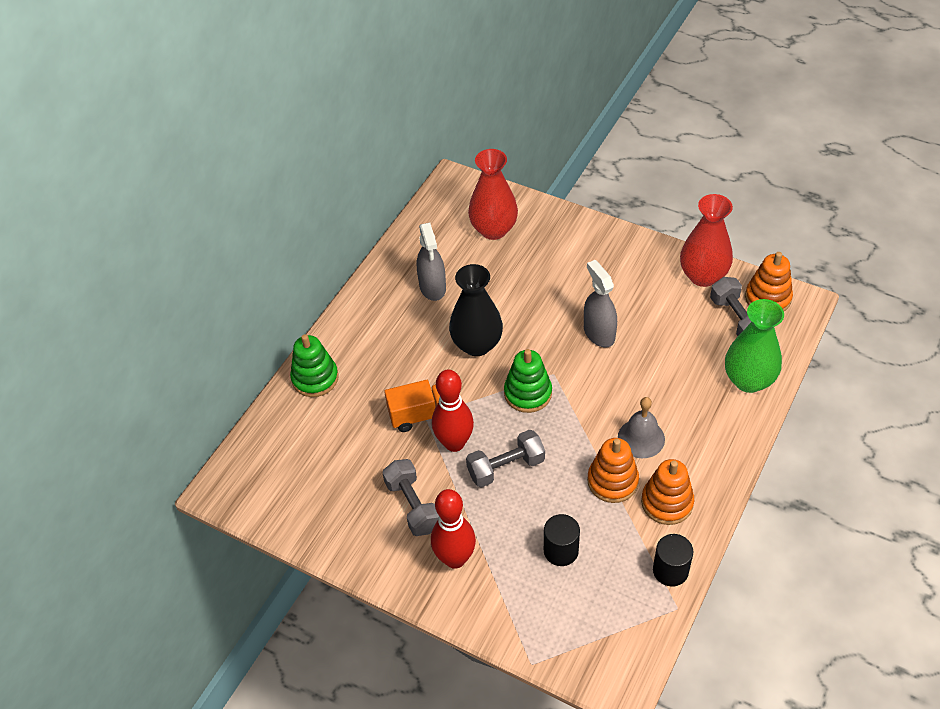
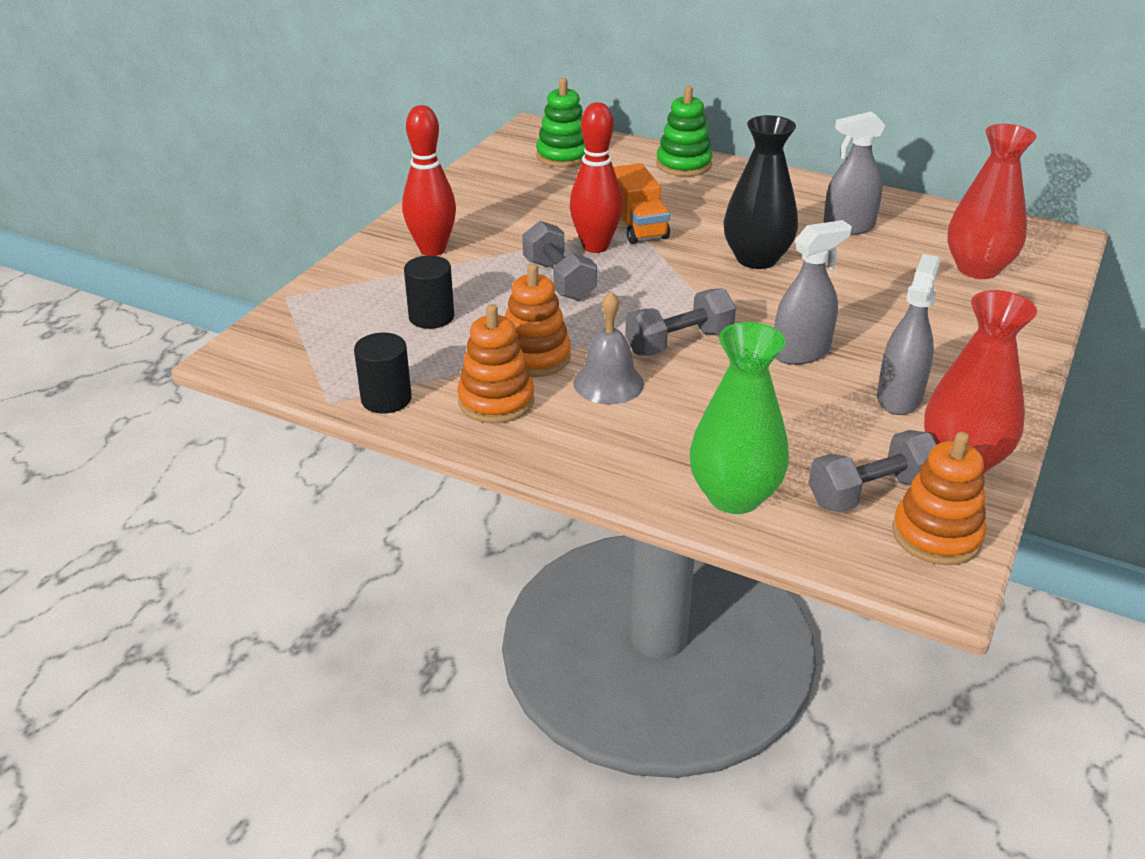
camera: 85 degrees right, 15 degrees down
(413, 506) = (506, 224): grey dumbbell -> grey dumbbell (679, 342)
(528, 393) = (679, 295): green stacking toy -> green stacking toy (563, 156)
(645, 293) = (899, 397): none -> grey spray bottle

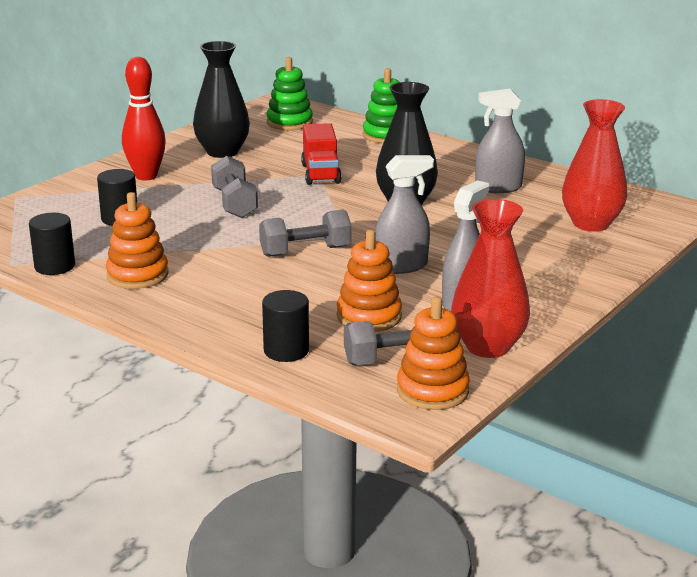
camera: 10 degrees right, 10 degrees down
(506, 205) = (222, 152): none -> black vase
(534, 357) = (184, 251): orange stacking toy -> orange stacking toy (369, 316)
(595, 246) = (277, 184): red bowling pin -> none
(608, 383) = (232, 272): grey bell -> none
(637, 226) = (320, 174): orange truck -> red truck
(734, 496) = (286, 350): green vase -> black cylinder

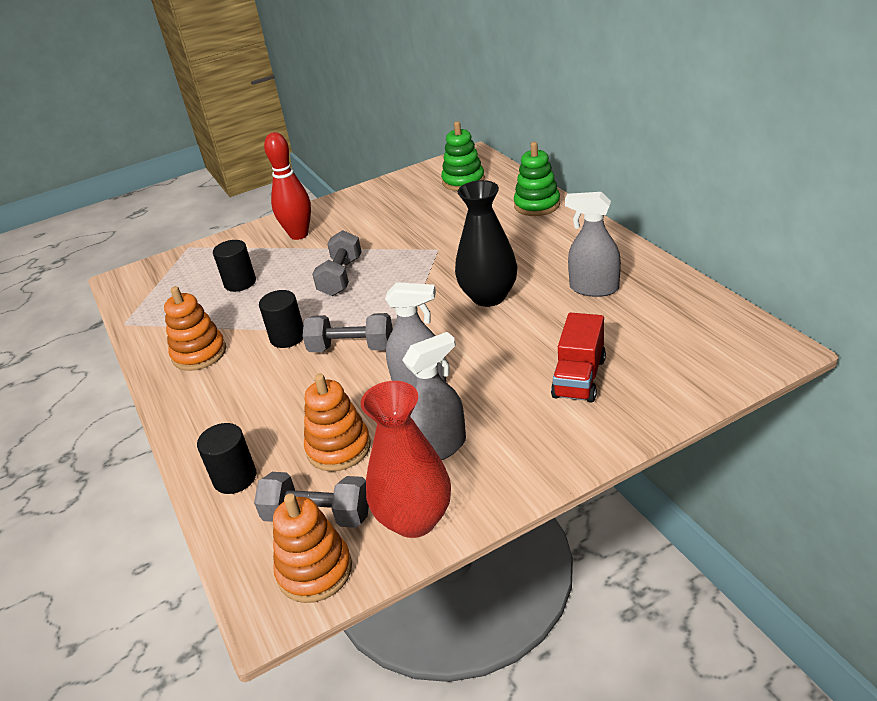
camera: 30 degrees right, 10 degrees up
(54, 266) = (150, 332): black cylinder -> black cylinder (287, 337)
(222, 152) = (380, 212): black vase -> none
(320, 174) = (441, 249): red truck -> red truck (579, 378)
(591, 224) = (655, 356): red vase -> none

